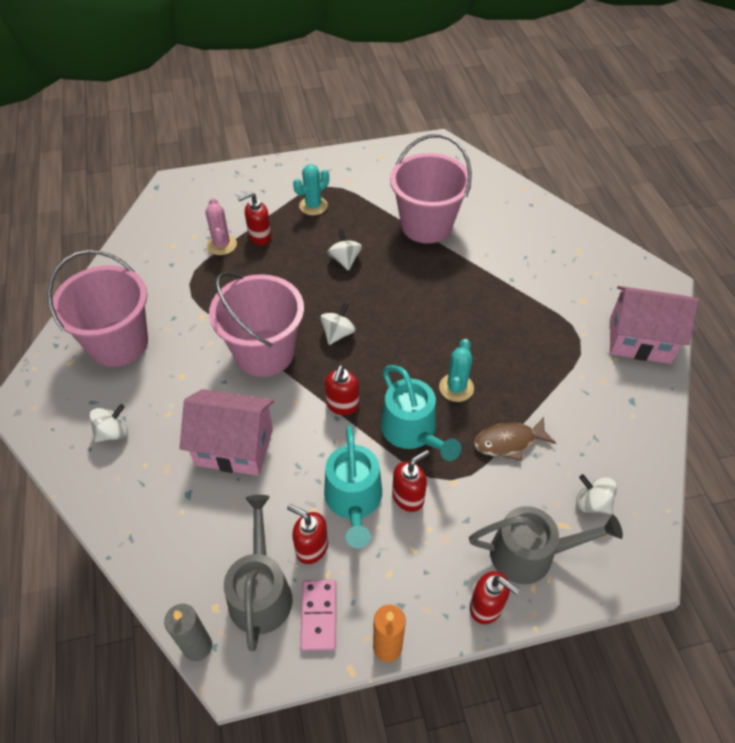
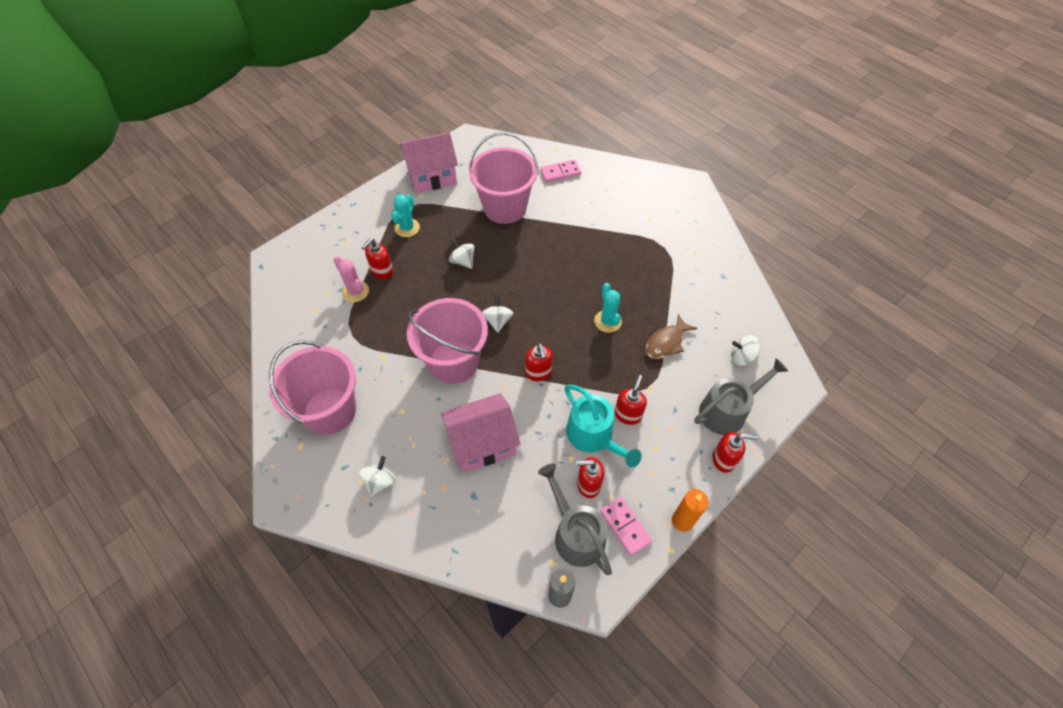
camera: 30 degrees left, 5 degrees up
(412, 431) = (599, 367): turquoise watering can -> none
(512, 213) = (560, 172): none -> pink domino
(639, 340) = (701, 231): pink house -> pink house (432, 176)

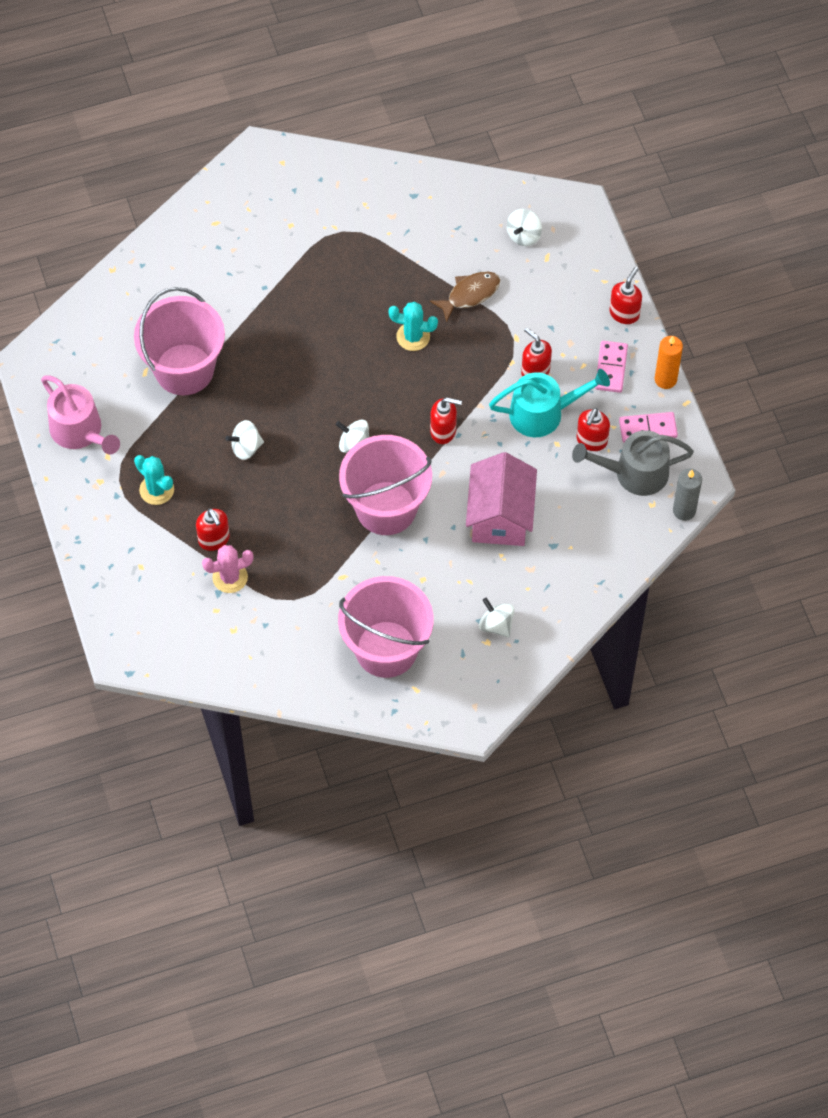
camera: 65 degrees left, 5 degrees up
(432, 176) = (80, 431): pink house -> pink watering can
(560, 172) = (159, 283): pink domino -> pink domino (611, 368)
(666, 342) = (470, 294): brown fish -> brown fish turned 105 degrees counterclockwise
(727, 410) = (576, 282): grey watering can -> none

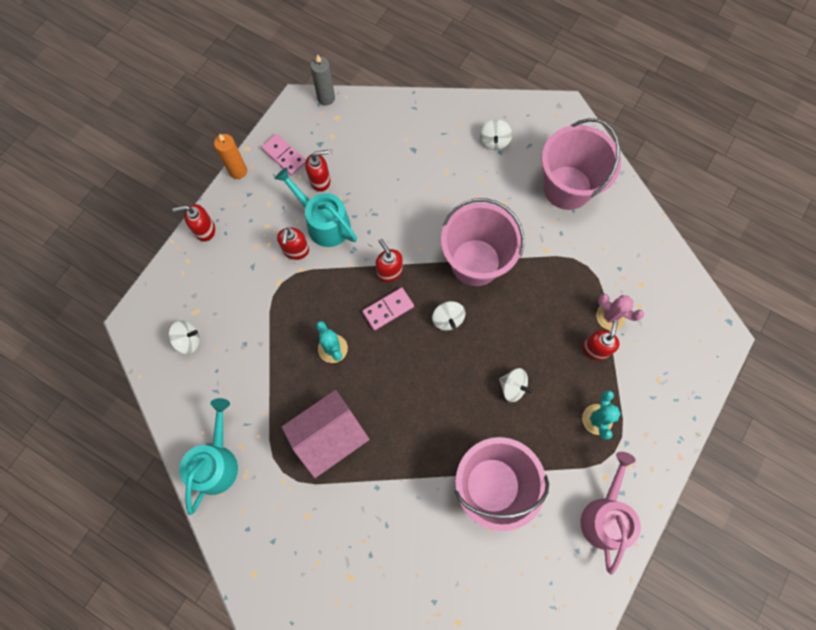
camera: 130 degrees left, 10 degrees up
(395, 191) = (216, 462): none -> turquoise watering can
(470, 294) = (267, 338): brown fish -> none
(500, 516) = (420, 192): pink house -> pink house (329, 437)
(611, 368) = (255, 208): pink domino -> pink domino (388, 309)
(634, 473) = (323, 141): grey watering can -> none

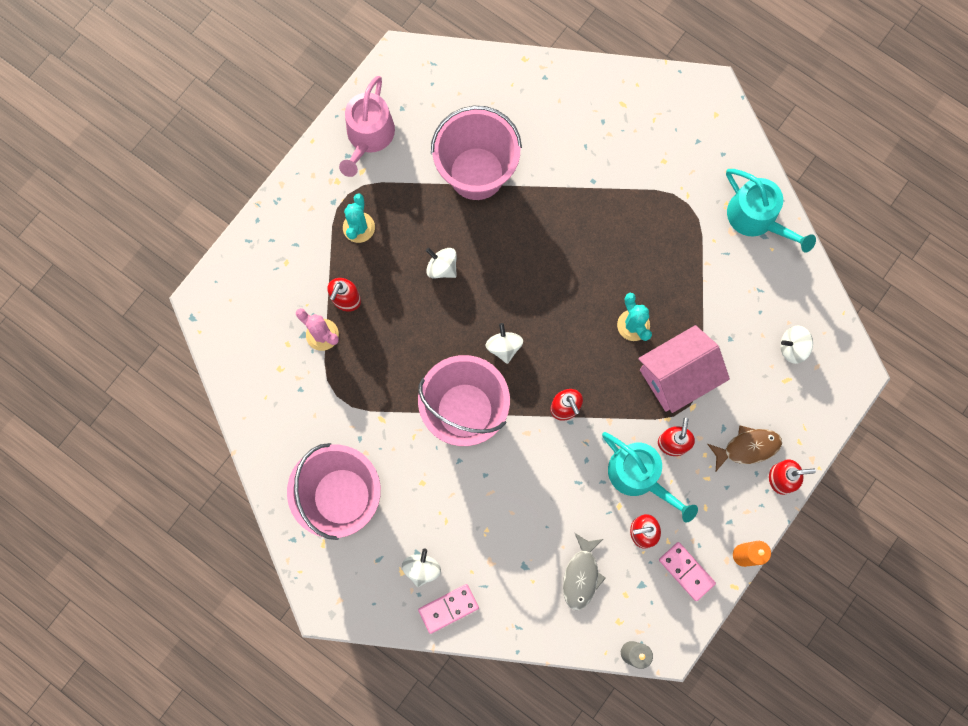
camera: 175 degrees left, 5 degrees up
(216, 462) = (756, 218): turquoise watering can -> turquoise watering can turned 60 degrees counterclockwise
(232, 252) = (747, 447): none -> brown fish
(329, 437) = (639, 233): pink house -> pink house (677, 376)
(367, 146) = (581, 575): none -> grey fish
(388, 309) = (569, 364): pink domino -> pink domino (448, 608)

